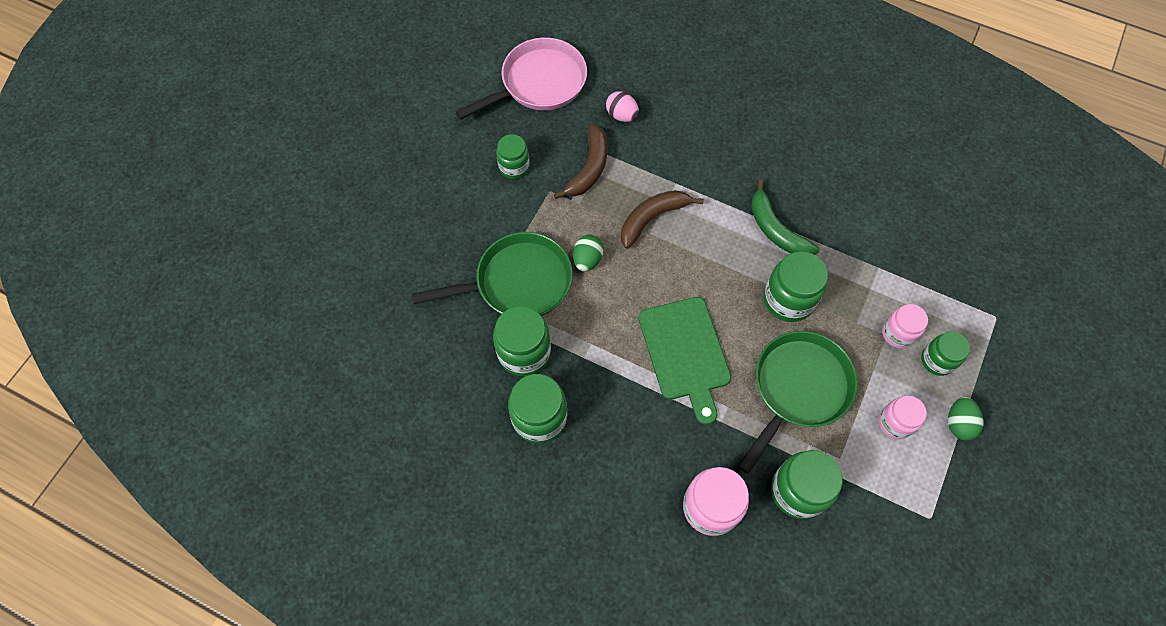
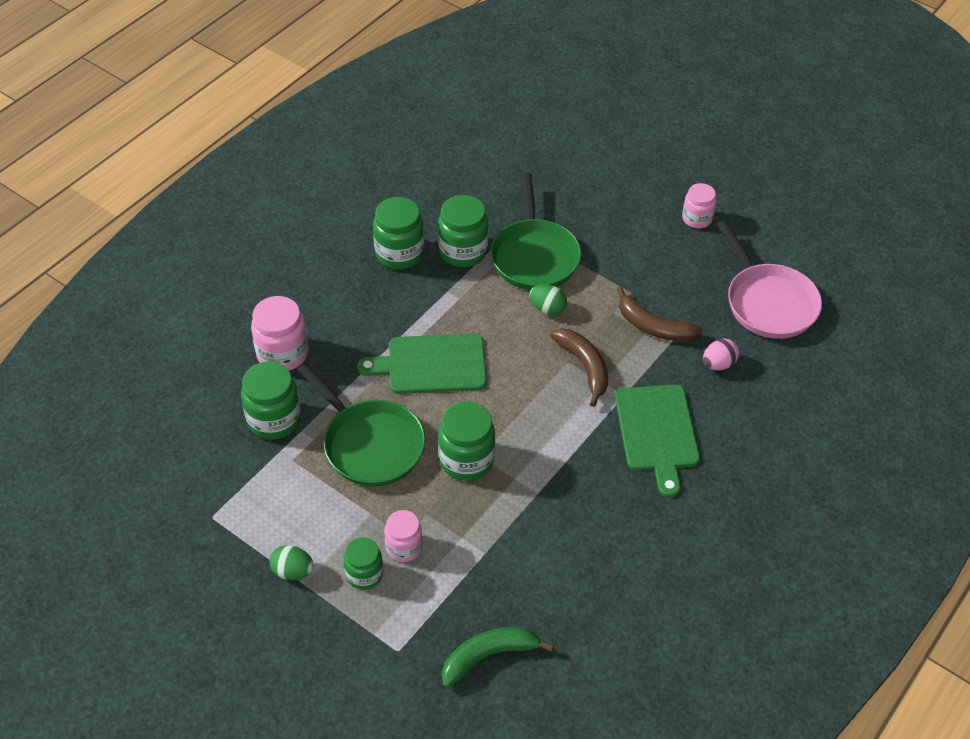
camera: 100 degrees right, 15 degrees down
(514, 167) = (664, 269): green jar -> none
(710, 154) = (657, 432): none -> green cutting board
(776, 230) = (550, 469): green banana -> green banana (488, 656)
(895, 423) = (311, 515): pink jar -> pink jar (697, 219)

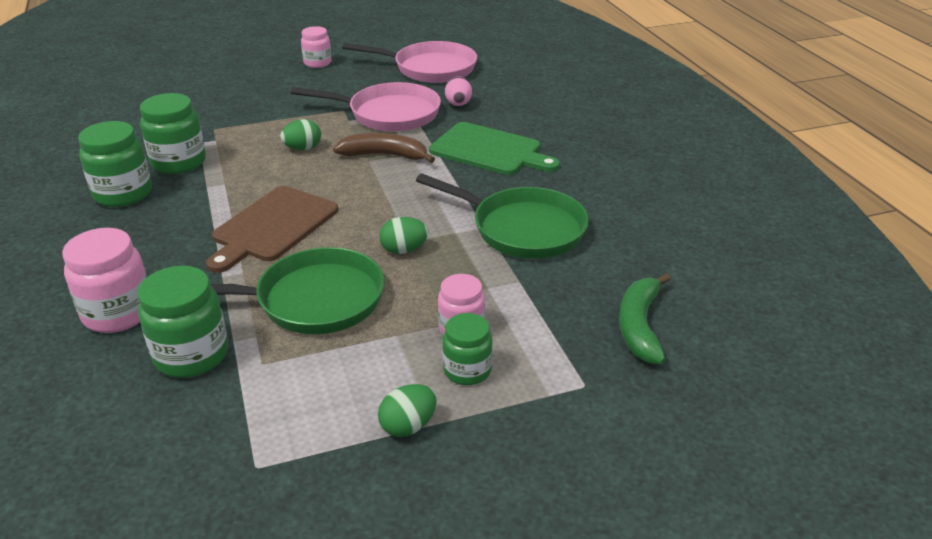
camera: 55 degrees left, 15 degrees down
(431, 364) = (272, 226): green cutting board -> brown cutting board
(466, 460) = (404, 250): green jar -> green egg
(534, 256) = (241, 133): green pan -> green pan (522, 228)
(653, 326) = (388, 114): brown banana -> pink pan

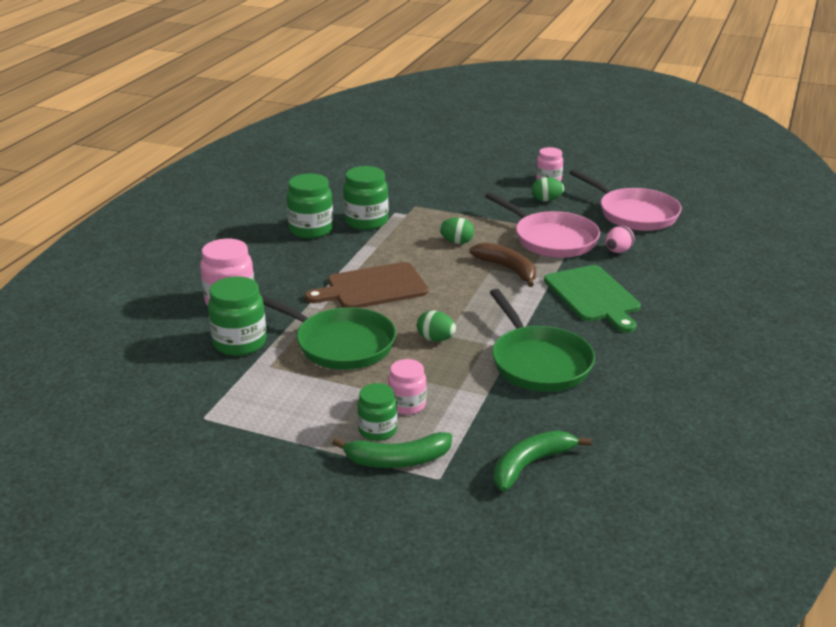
camera: 40 degrees right, 5 degrees down
(408, 426) = (304, 441): green egg -> green egg (546, 200)
(525, 390) = (397, 460): none -> green banana

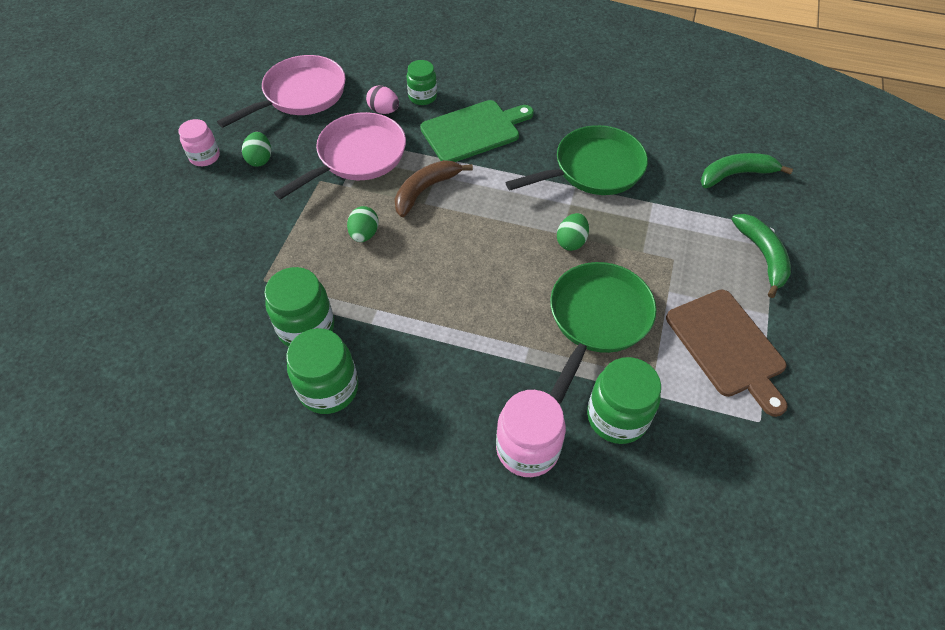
camera: 95 degrees left, 25 degrees up
(372, 287) = (476, 303): brown cutting board -> brown cutting board (727, 346)
(377, 430) = (728, 273): green jar -> green jar (422, 97)
(407, 405) = (684, 255): pink jar -> none
(530, 465) = (735, 175): green banana -> green banana turned 120 degrees clockwise

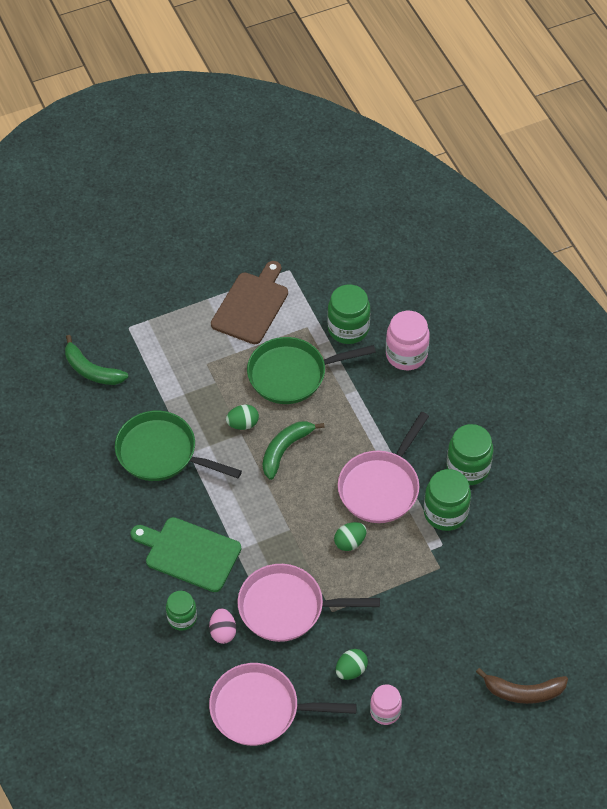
camera: 130 degrees left, 0 degrees up
(391, 298) = (381, 486): none -> pink pan
(425, 190) = (278, 538): brown banana -> brown banana (523, 692)
(762, 256) = (160, 322): green banana -> green banana (285, 450)

